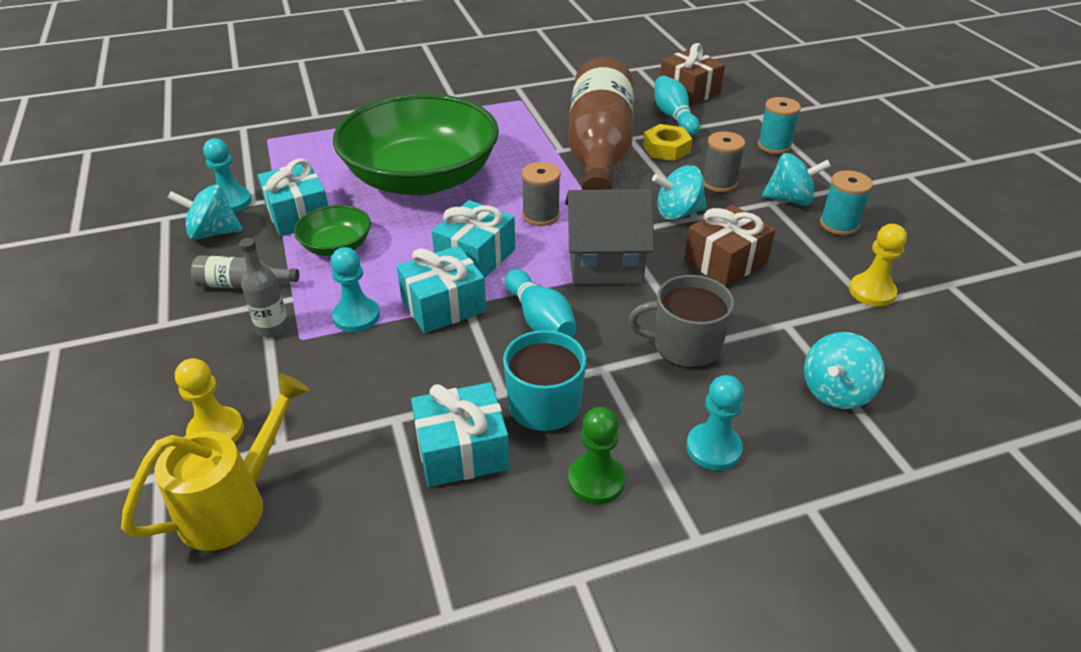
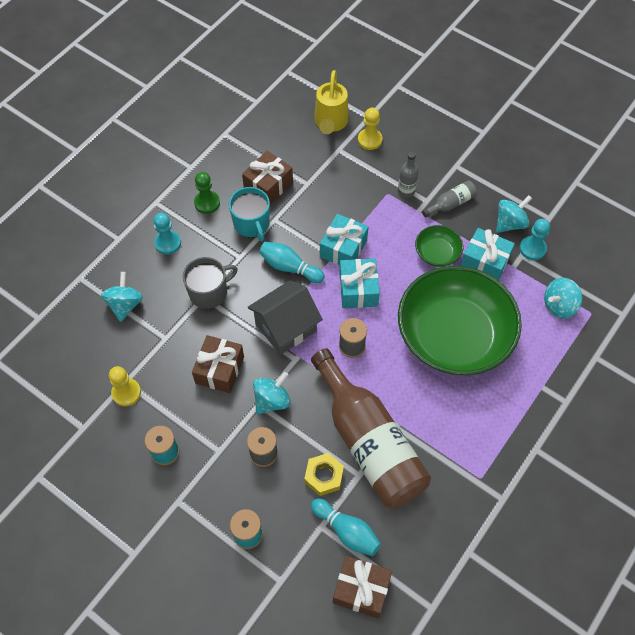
camera: 145 degrees right, 20 degrees up
(356, 316) = (377, 218): turquoise pawn -> none
(462, 451) = (268, 185): turquoise gift -> brown gift
(790, 199) = (207, 462): turquoise spinning top -> turquoise spinning top (559, 306)

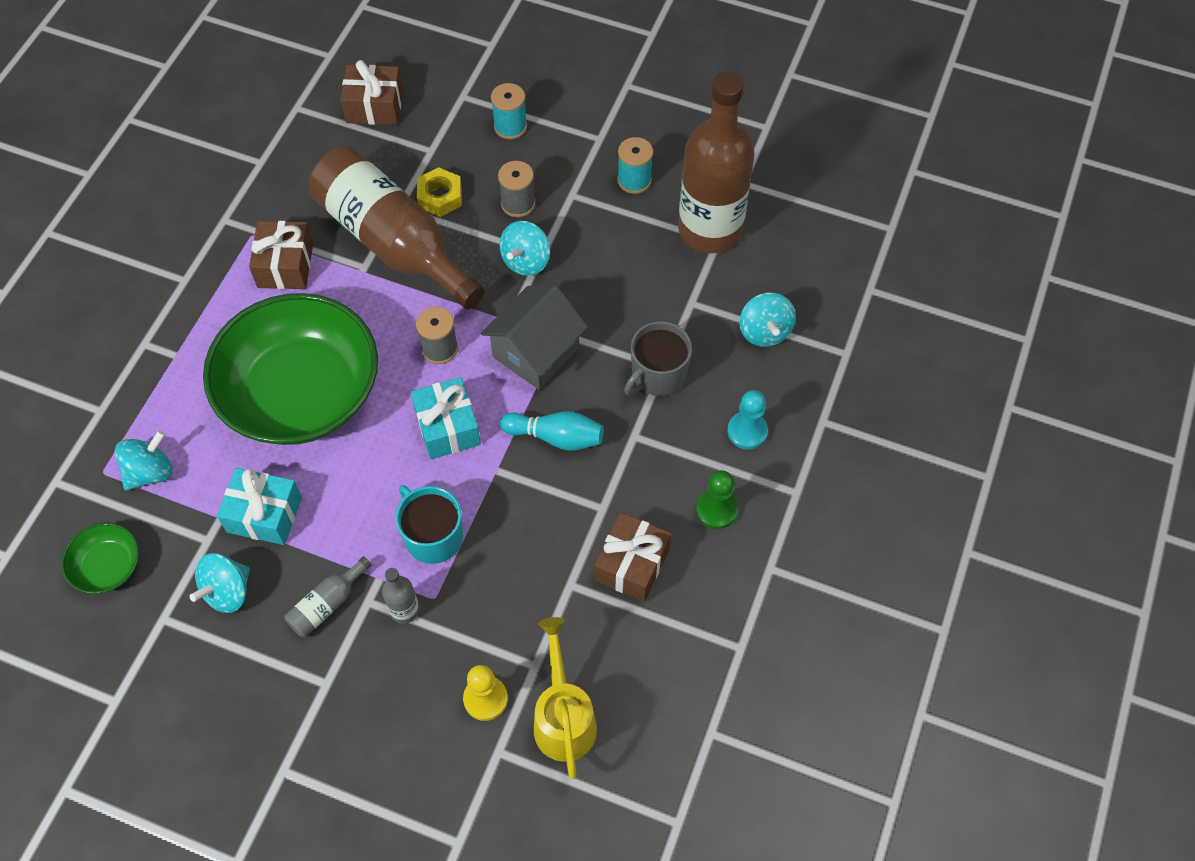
camera: 165 degrees right, 0 degrees up
(126, 393) = (710, 229): yellow pawn -> brown bottle
(219, 370) = (604, 281): brown gift -> brown gift (285, 265)
(252, 224) = (634, 492): turquoise mug -> turquoise mug (433, 536)
(343, 248) = (484, 485): turquoise gift -> none
(346, 531) = (401, 152): turquoise bowling pin -> none
(437, 253) = (339, 512): green bowl -> green bowl (108, 567)
(532, 249) = (190, 555): turquoise pawn -> none

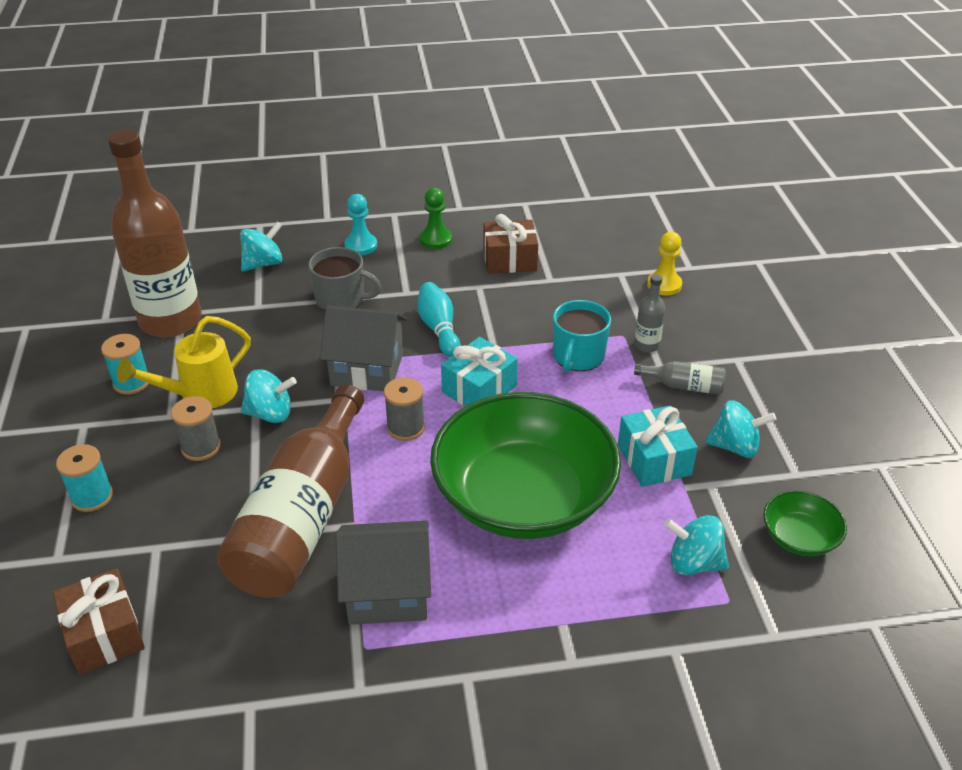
camera: 120 degrees left, 20 degrees down
(285, 265) = (387, 592): brown gift -> grey house
(440, 197) = (221, 509): yellow nut -> none
(563, 718) = (640, 250): yellow watering can -> yellow watering can (200, 394)

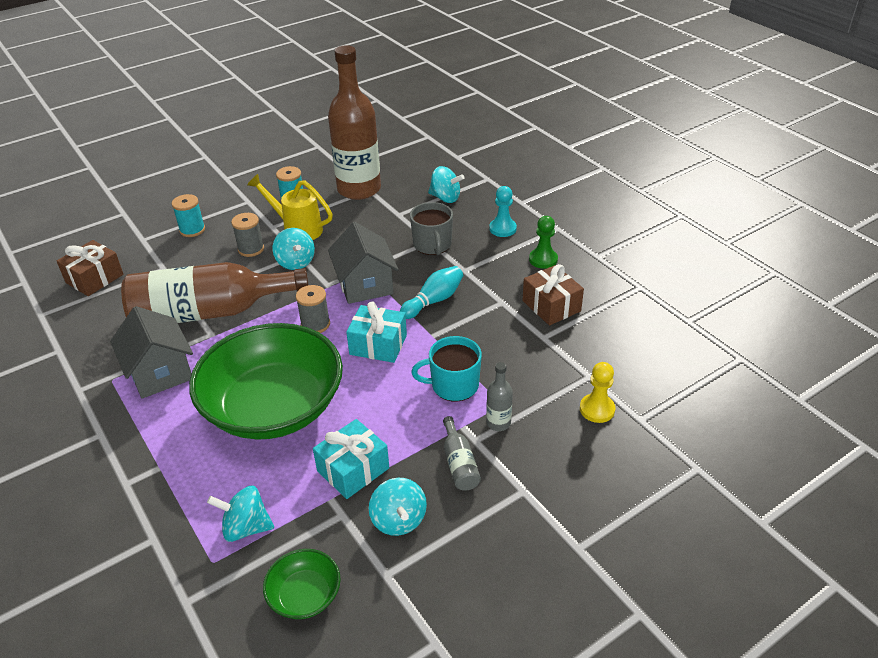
camera: 65 degrees right, 0 degrees up
(693, 563) = (246, 527): turquoise spinning top -> turquoise spinning top turned 75 degrees counterclockwise

